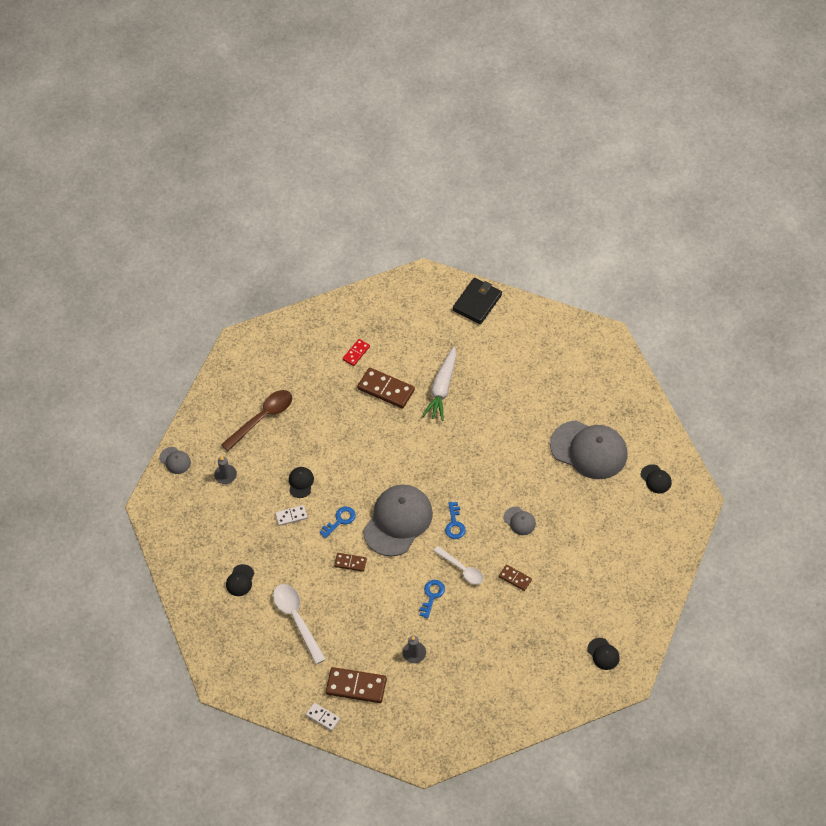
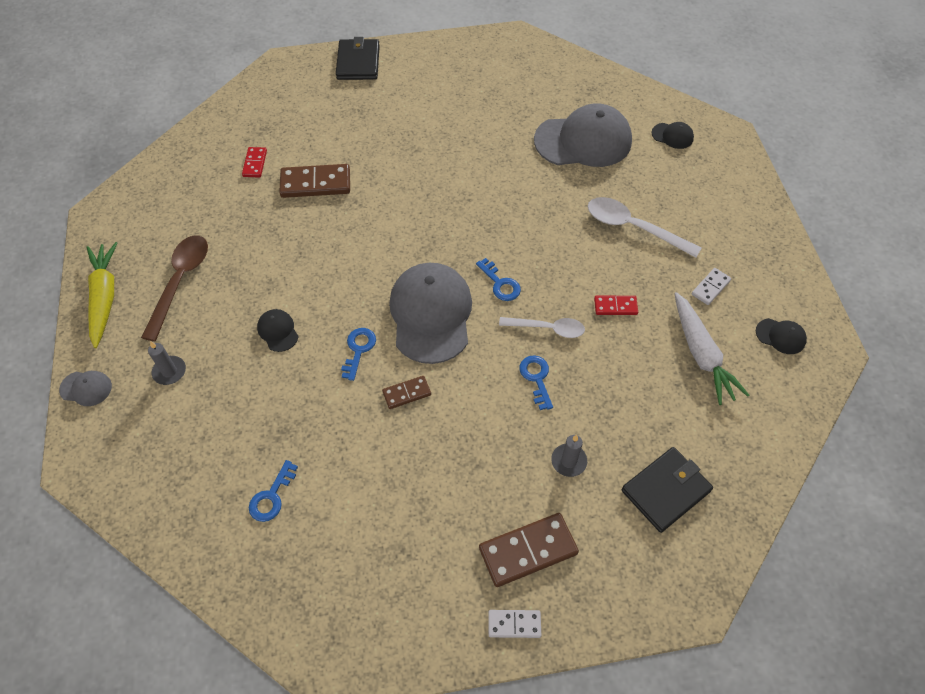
camera: 35 degrees left, 0 degrees up
(213, 405) = (104, 297): none -> yellow carrot
(240, 580) = (271, 497): black cap -> blue key
(291, 516) = (291, 377): white domino -> white domino (710, 287)
(296, 619) = (384, 505): white spoon -> white spoon (633, 227)
(442, 388) = (379, 154): white carrot -> white carrot (701, 354)
(456, 700) = (665, 491): none -> black wallet
(515, 578) = (615, 306): brown domino -> red domino
(519, 521) = (570, 244): grey cap -> none

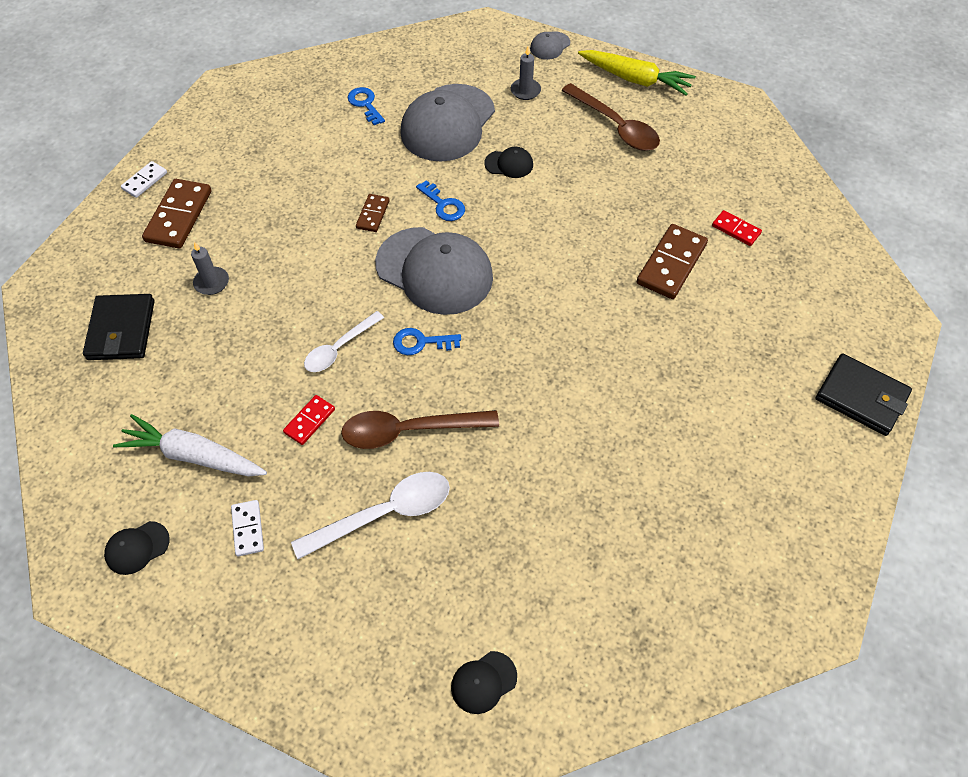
camera: 125 degrees right, 0 degrees up
(536, 378) = (301, 308): blue key -> none
(571, 249) = (408, 431): none -> brown spoon
(583, 141) = (554, 560): grey cap -> grey cap (447, 123)

